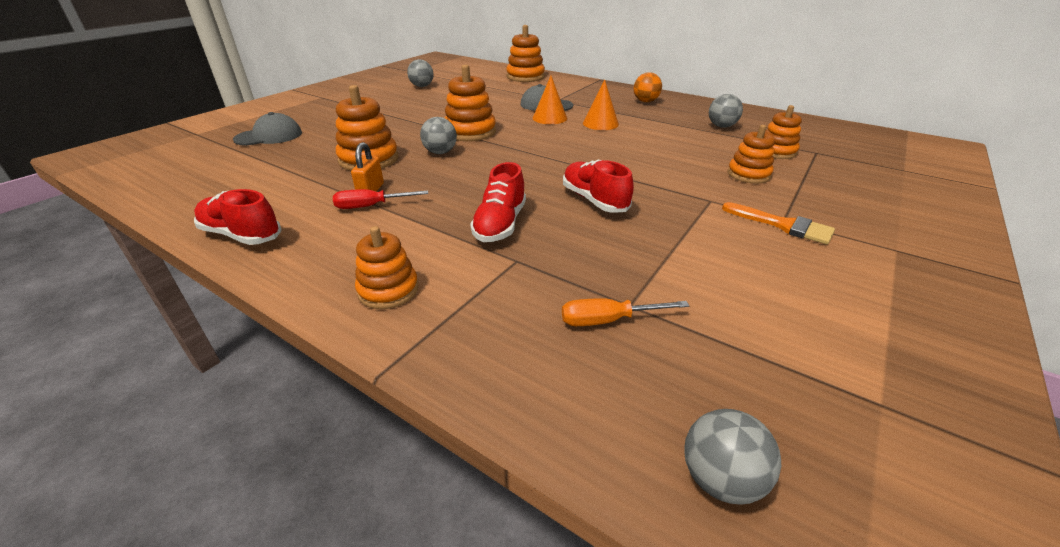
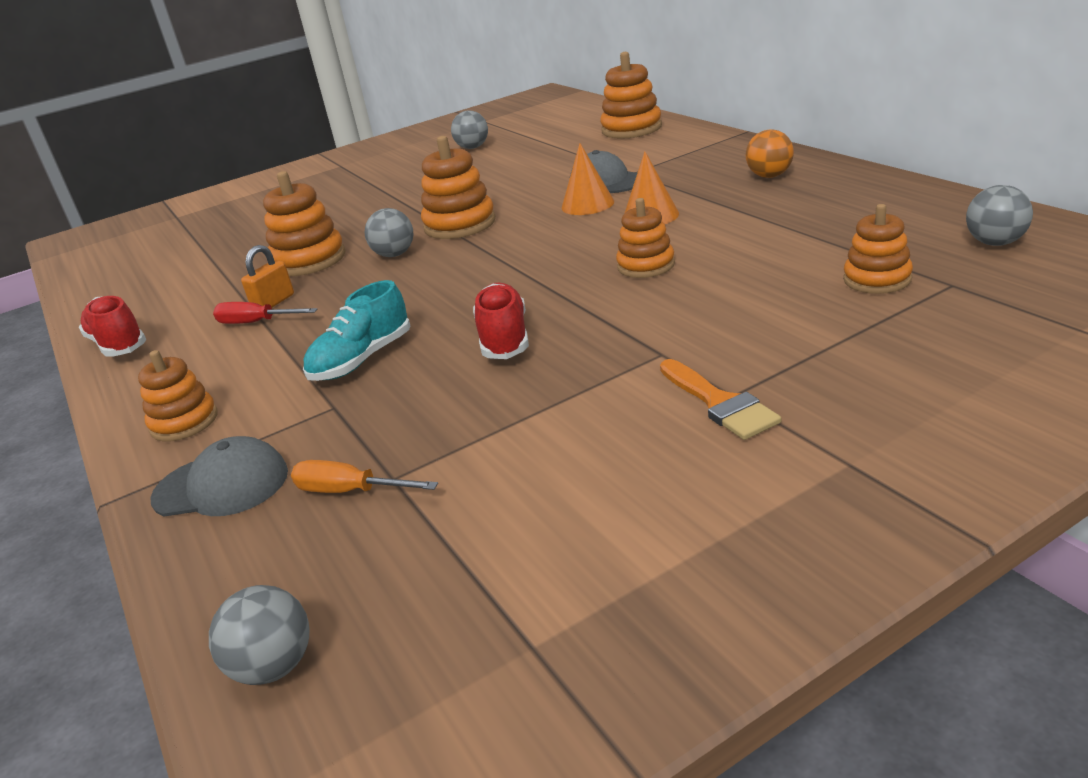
camera: 30 degrees right, 5 degrees down
(269, 136) = (239, 223): grey cap -> grey cap (221, 485)
(500, 224) = (362, 360): red shoe -> turquoise shoe
(721, 126) = (842, 227): grey ball -> grey ball (995, 243)
(748, 174) = (774, 317): orange stacking toy -> orange stacking toy (646, 265)

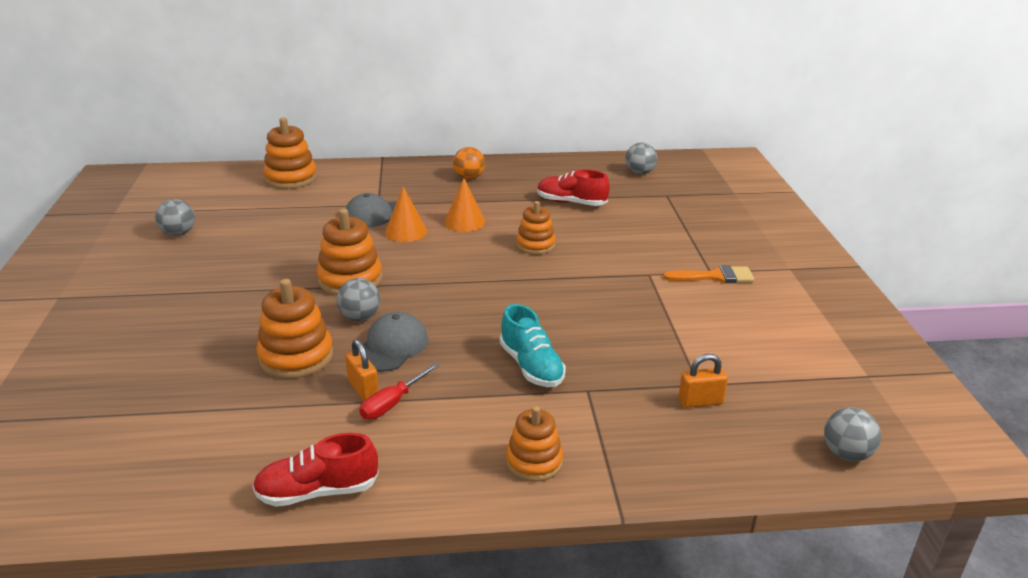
camera: 70 degrees left, 0 degrees up
(221, 485) = (648, 452): grey cap -> grey cap (391, 347)
(350, 491) = (700, 401): orange screwdriver -> orange padlock
(504, 338) = (570, 310): red shoe -> red shoe (571, 203)
(877, 279) = (640, 205): orange stacking toy -> none

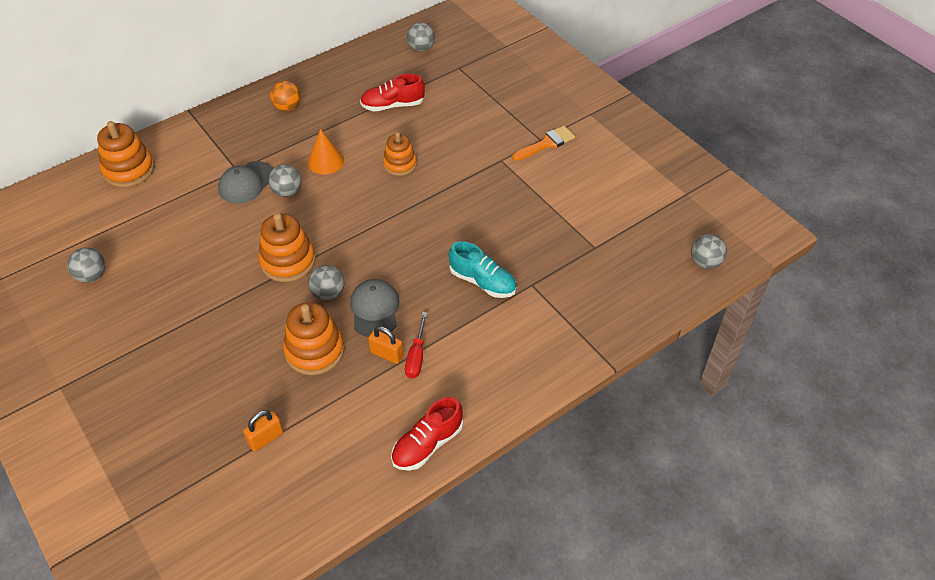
camera: 30 degrees left, 20 degrees up
(406, 231) = (287, 192): orange cone -> grey ball
(534, 462) = (539, 356): orange stacking toy -> none
(700, 401) = (604, 261): orange padlock -> orange padlock (266, 438)

